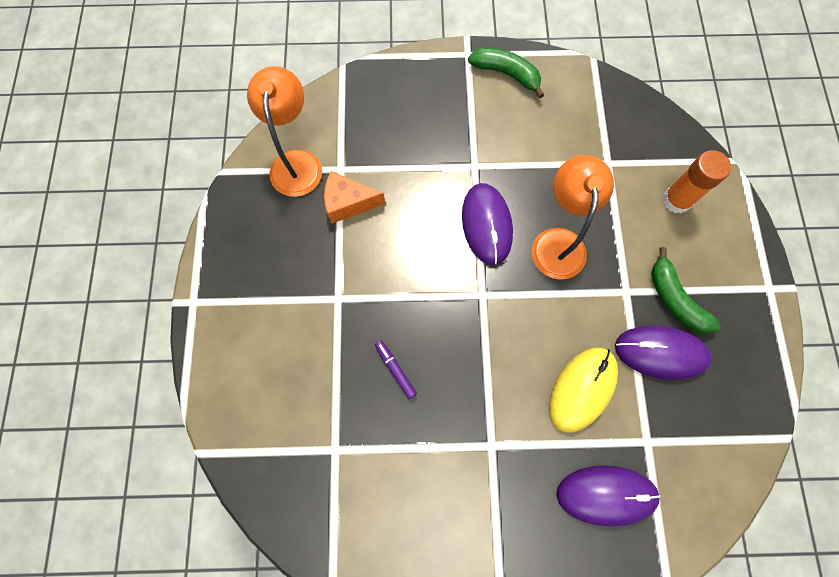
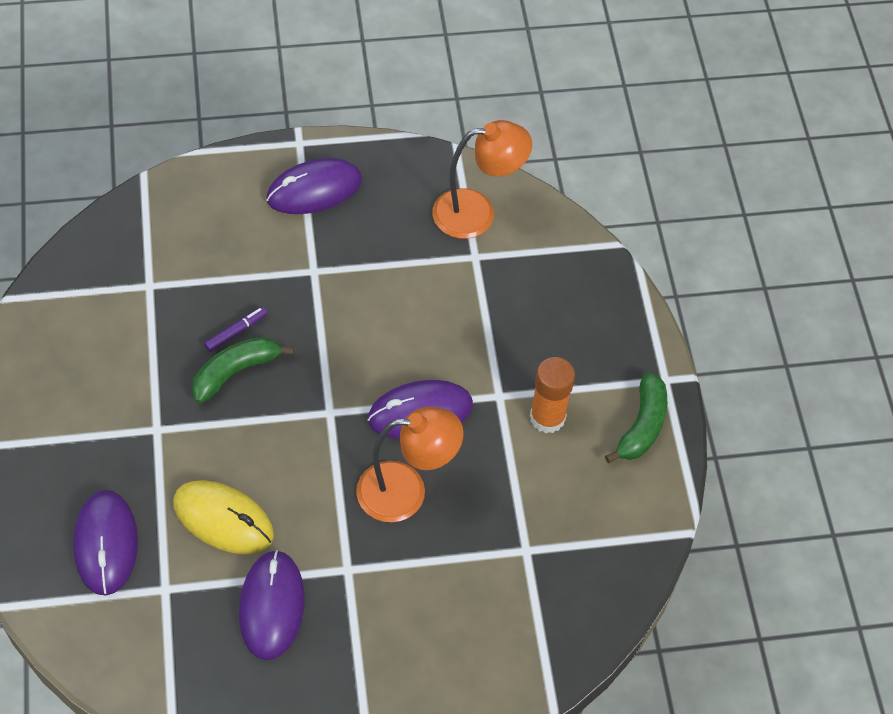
camera: 80 degrees right, 15 degrees down
(249, 292) = (314, 190): none -> purple mouse
(348, 203) = (431, 269): orange cheese -> none
(674, 299) = (342, 624): green banana -> green banana (236, 372)
(676, 200) = (481, 633): orange glue stick -> orange glue stick (547, 417)

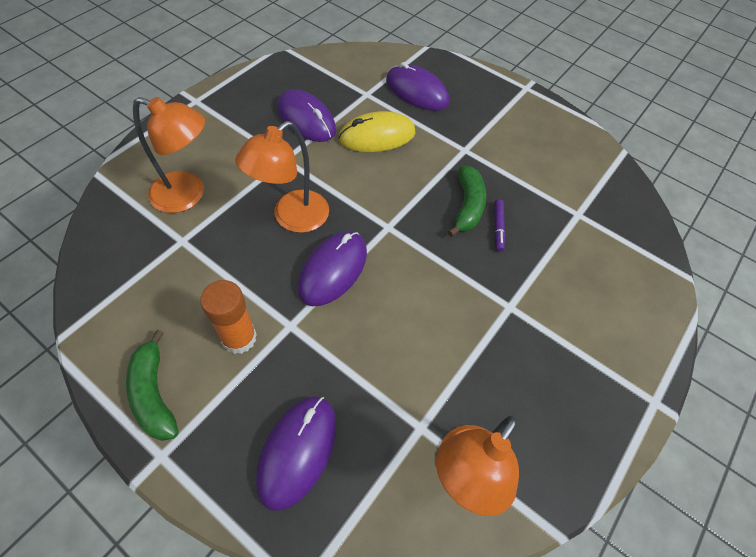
camera: 135 degrees right, 0 degrees up
(314, 190) = (591, 370): purple mouse -> purple mouse (297, 451)
(481, 600) = (188, 195): none -> orange lamp

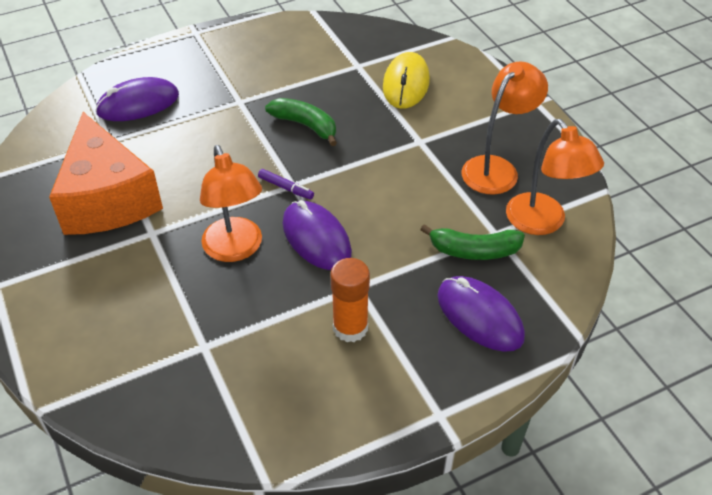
camera: 60 degrees left, 10 degrees down
(154, 393) = (374, 407): green banana -> green banana (474, 251)
(188, 195) = (143, 327): orange lamp -> orange lamp (496, 168)
(306, 119) = (108, 198): purple mouse -> orange cheese
(377, 136) = (175, 153): yellow mouse -> yellow mouse (406, 84)
(498, 228) = (341, 116): purple marker -> purple marker (286, 188)

